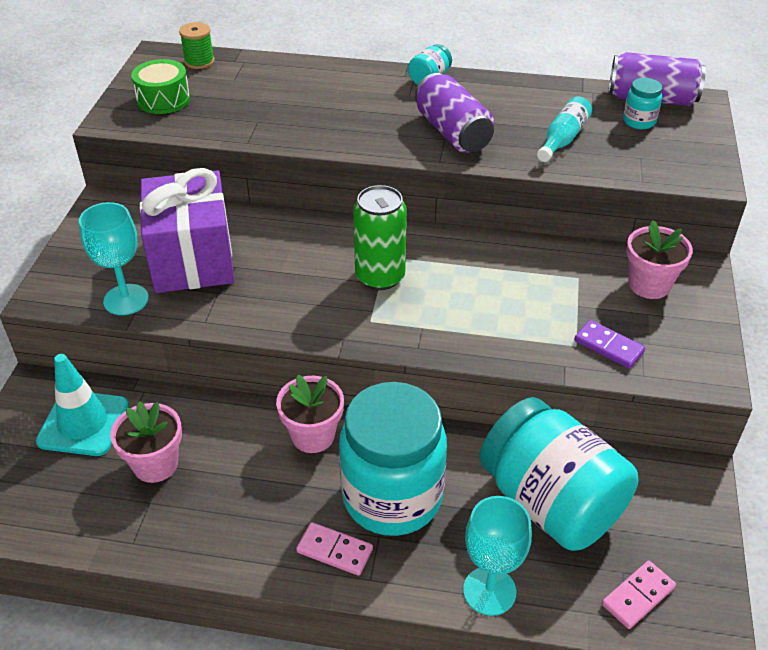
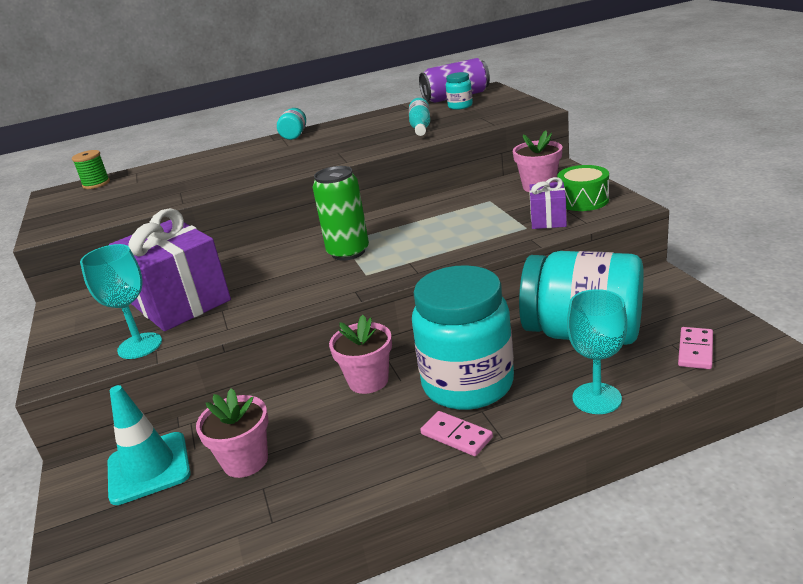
camera: 25 degrees left, 15 degrees down
(163, 99) = (83, 208): green drum -> green drum (583, 200)
(334, 551) = (456, 436): pink domino -> pink domino turned 45 degrees clockwise
(452, 132) = (340, 148): purple can -> none
(609, 346) = (548, 219): purple domino -> purple gift

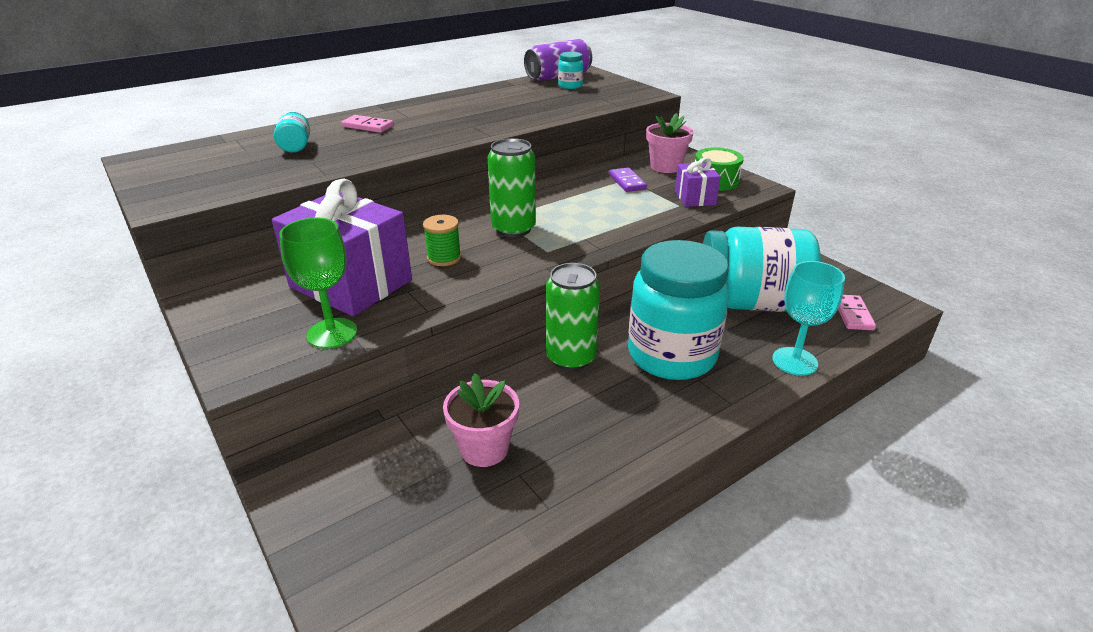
camera: 20 degrees left, 5 degrees up
(96, 184) = (191, 150): green spool -> green spool (444, 258)
(140, 346) = (332, 333): turquoise goblet -> green goblet
(149, 468) = (374, 467): turquoise traffic cone -> none
(294, 135) = (407, 106): turquoise jar -> turquoise jar (296, 146)
(368, 381) = (571, 358): pink flower pot -> green can
(420, 127) = (544, 104): turquoise bottle -> none
(456, 436) = (688, 405): pink domino -> pink domino (368, 126)
(488, 203) = (627, 182): none -> purple domino

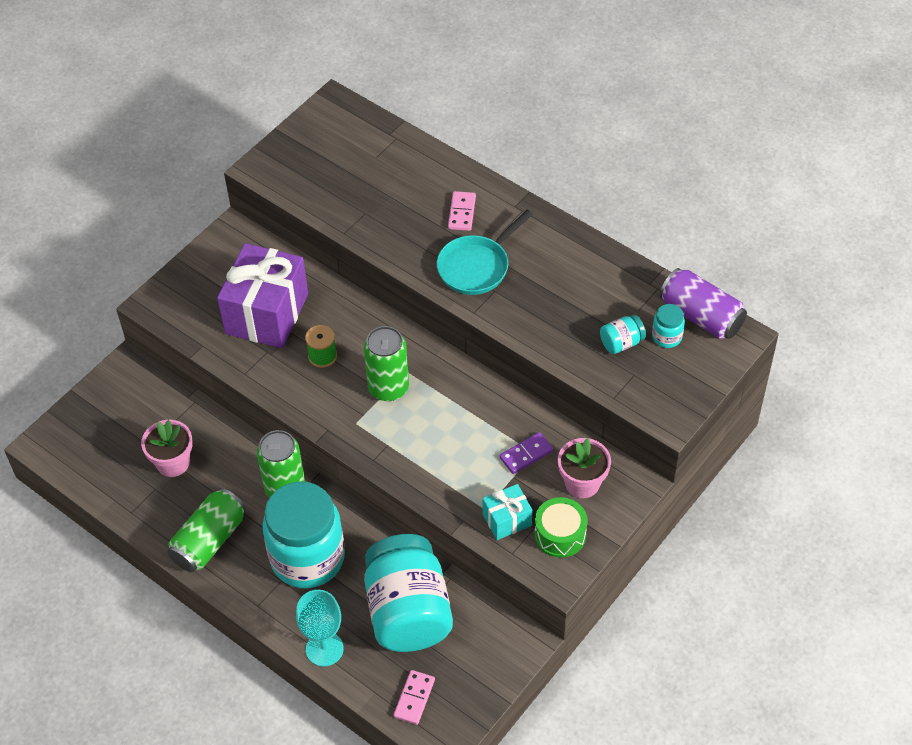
camera: 75 degrees right, 20 degrees up
(296, 146) = (394, 186): turquoise jar -> turquoise jar (621, 343)
(332, 333) = (203, 331): green goblet -> none
(438, 128) = (476, 267): none -> turquoise pan
(625, 431) = (209, 540): none -> green can
(694, 198) = (507, 520): purple gift -> turquoise gift
(853, 314) = (414, 698): pink domino -> pink domino turned 60 degrees counterclockwise

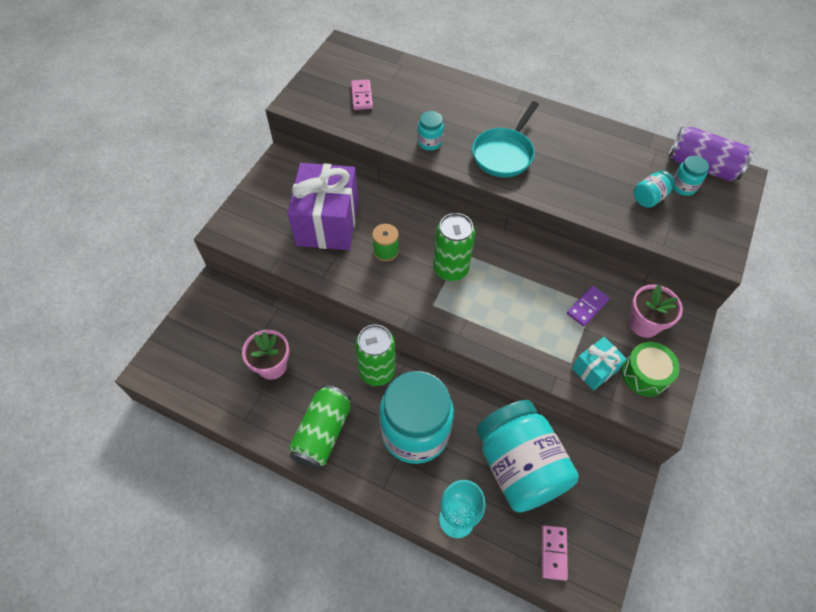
camera: 15 degrees left, 5 degrees up
(396, 240) = (429, 142): none -> turquoise jar
(461, 212) = (475, 113): pink domino -> pink domino (361, 96)

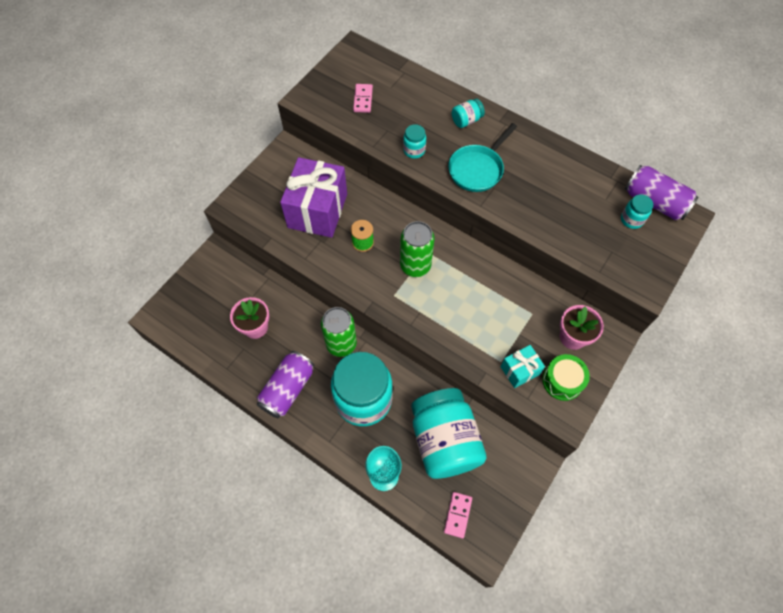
camera: 10 degrees right, 5 degrees up
(322, 433) = (288, 389): green can -> purple can
(587, 307) = (526, 315): purple domino -> none
(649, 197) = (598, 226): turquoise jar -> turquoise jar (466, 120)

